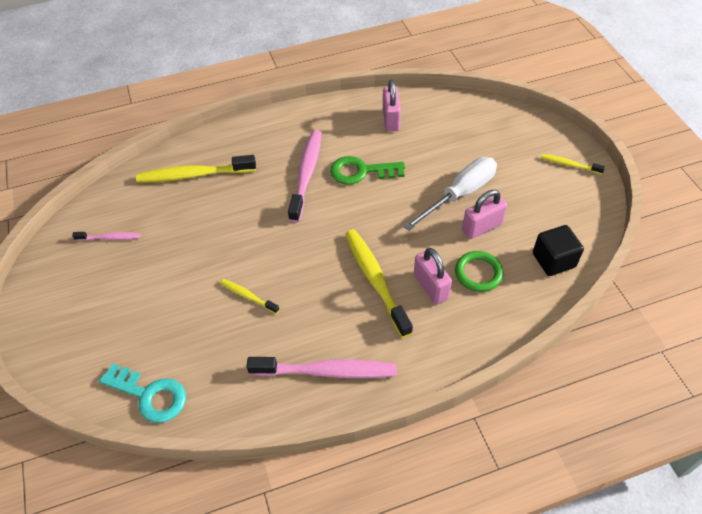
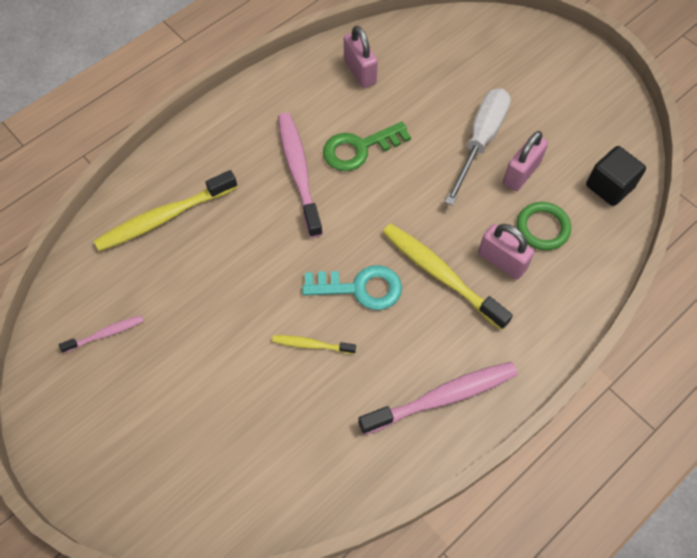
camera: 25 degrees left, 10 degrees up
(150, 395) = (265, 502): turquoise key -> turquoise key (360, 288)
(569, 164) = (576, 68): yellow toothbrush -> none

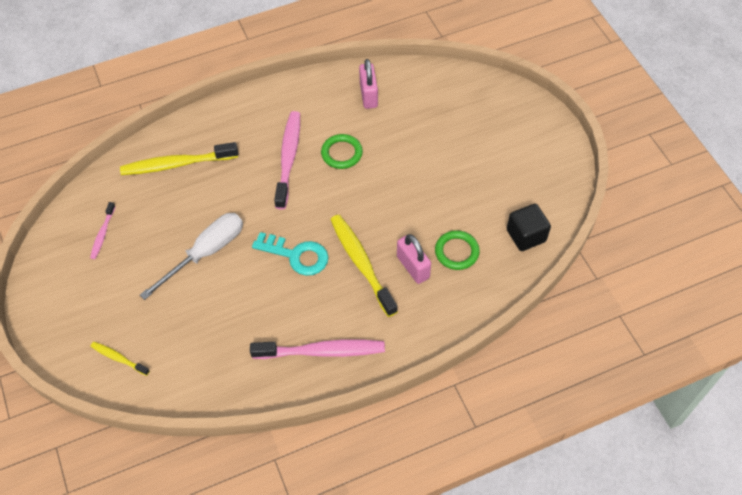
camera: 20 degrees right, 5 degrees down
(105, 334) = (102, 234): pink toothbrush -> pink toothbrush turned 105 degrees clockwise
(311, 345) = (243, 285): yellow toothbrush -> yellow toothbrush (119, 358)
(359, 148) = (341, 153): green key -> green ring
(480, 141) = (438, 173): white screwdriver -> white screwdriver (206, 253)
(521, 173) = (459, 206): pink padlock -> none

